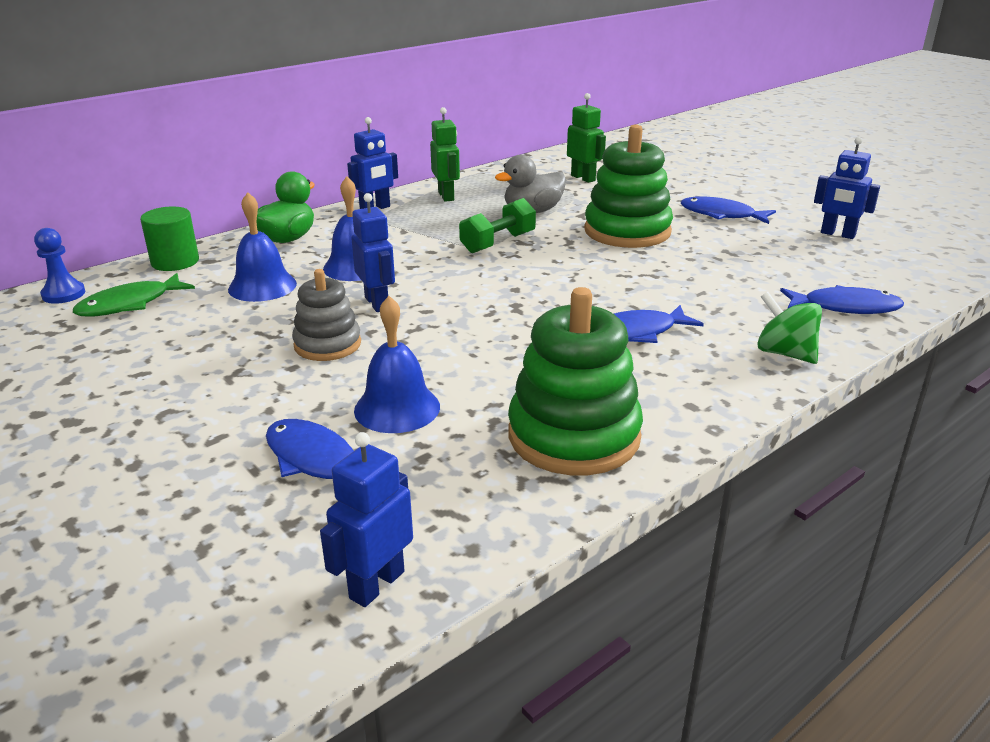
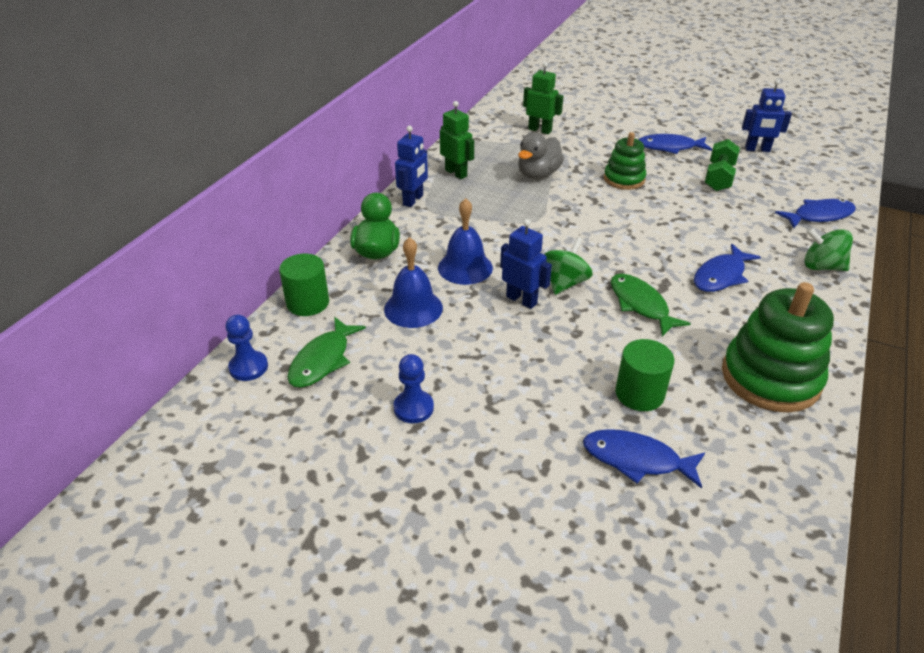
camera: 25 degrees left, 10 degrees up
(158, 358) = (413, 408): none -> blue pawn
(327, 344) = (529, 351): grey stacking toy -> none
(376, 584) = (778, 541): blue robot -> none
(397, 408) = (639, 394): blue bell -> green cylinder
(442, 300) = (565, 283): none -> green spinning top
(498, 243) = (546, 214): green dumbbell -> green dumbbell (719, 177)
(502, 336) = (641, 305): none -> green fish
(627, 231) = (624, 179): green stacking toy -> green stacking toy, size x0.60

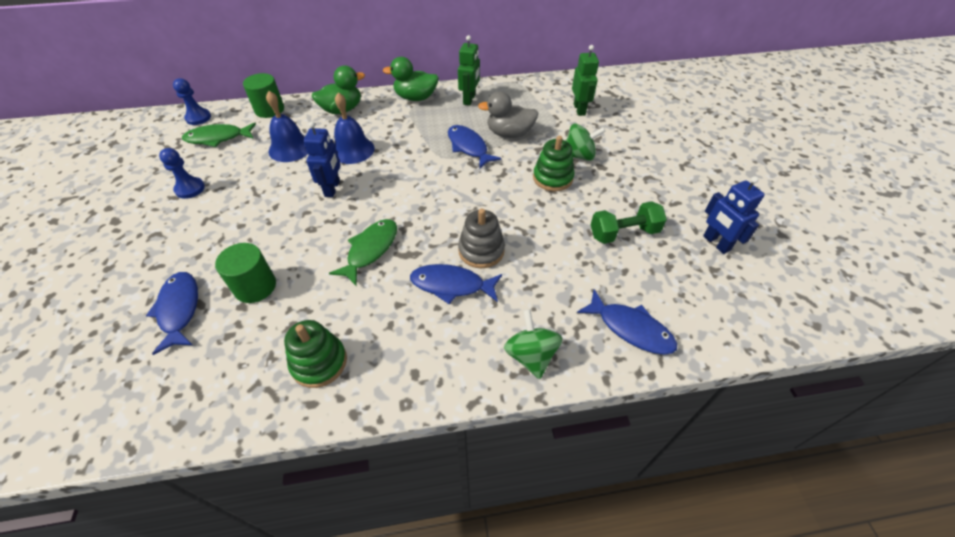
camera: 55 degrees right, 10 degrees up
(413, 200) = (415, 98): blue robot -> green duck
(565, 283) = (369, 201): green spinning top -> green spinning top (579, 156)
(670, 147) = (642, 185): blue fish -> blue fish (468, 147)
(689, 246) = (481, 251): none -> grey stacking toy
(770, 377) = (319, 362): green stacking toy -> green stacking toy, size x0.60

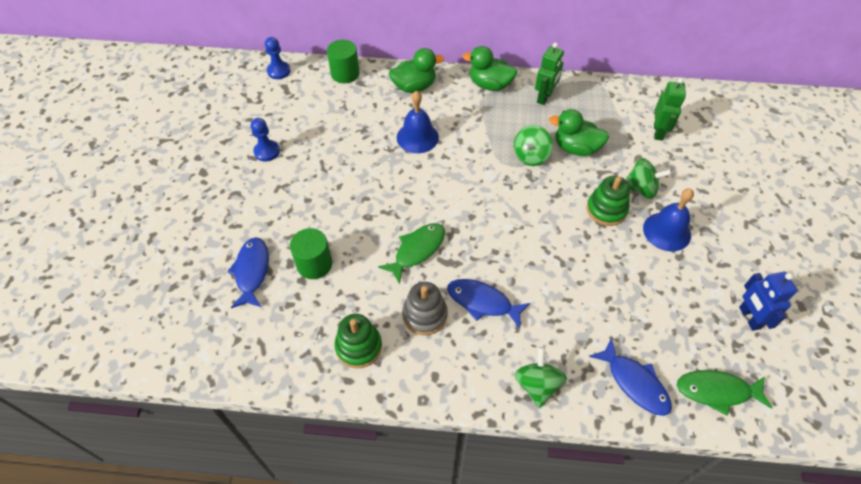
camera: 15 degrees right, 5 degrees up
(218, 138) = (295, 99): green fish -> green fish (717, 391)
(290, 148) = (360, 124): blue bell -> blue bell (667, 231)
(332, 188) = (392, 177): blue robot -> none
(468, 147) = (531, 156): blue fish -> green spinning top
(481, 251) = (517, 274): grey stacking toy -> grey stacking toy (424, 315)
(509, 134) = (576, 148): grey duck -> green duck
(623, 233) = (659, 286): green dumbbell -> none

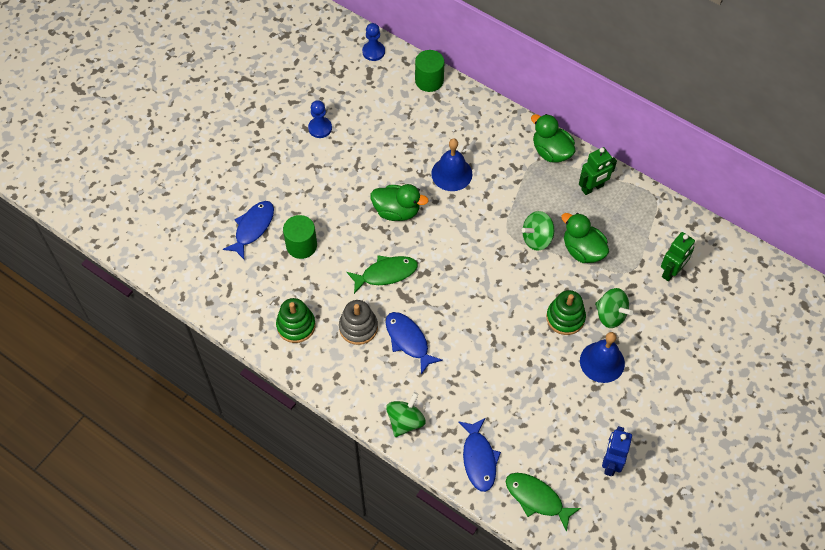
camera: 30 degrees right, 5 degrees up
(414, 87) = (481, 122): green duck -> green duck (397, 211)

